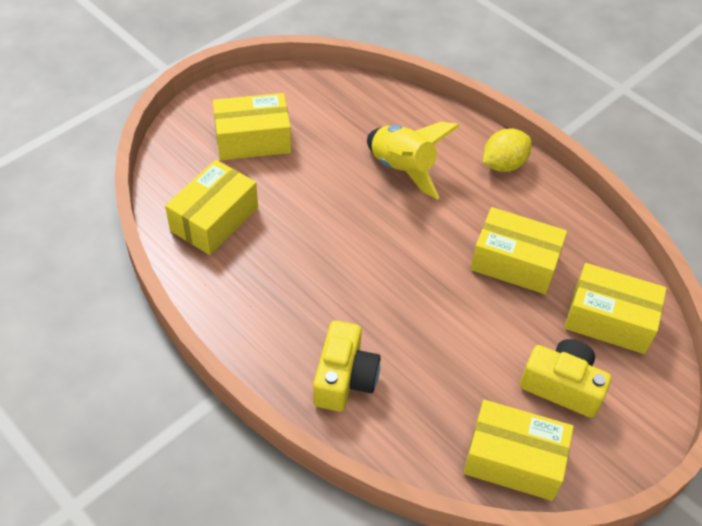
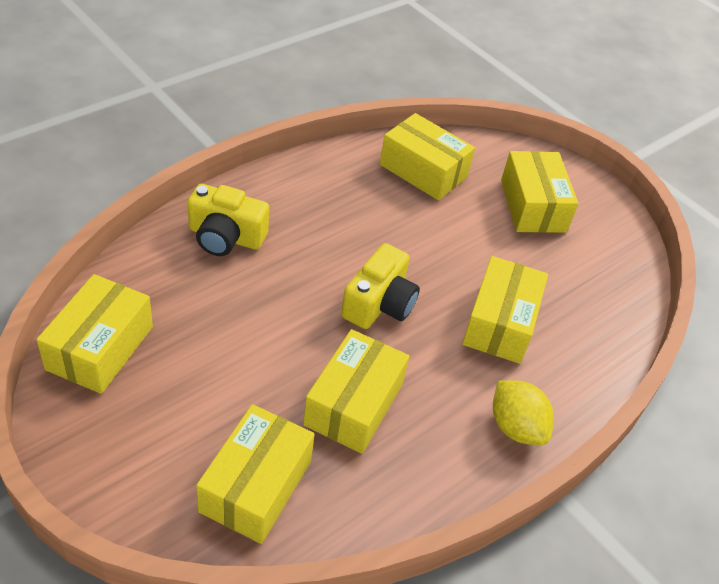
camera: 90 degrees right, 5 degrees down
(403, 169) = (500, 323): yellow rocket -> yellow box
(562, 386) = (174, 411): yellow camera -> yellow camera (379, 304)

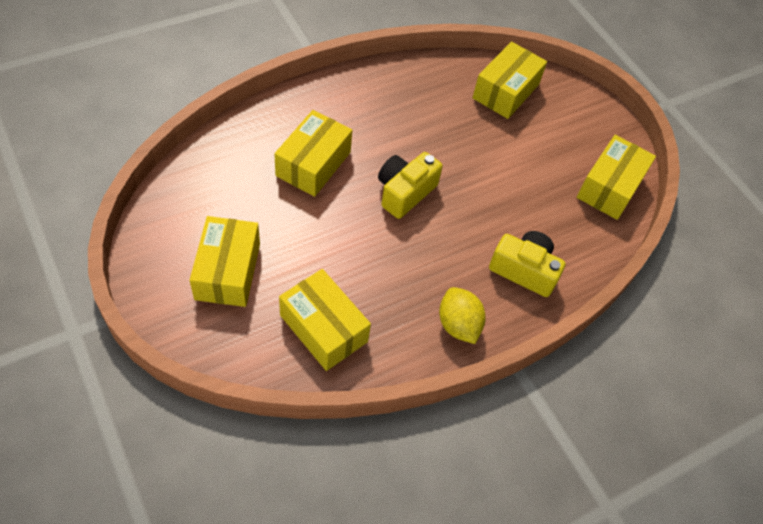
camera: 170 degrees left, 10 degrees up
(353, 404) = (439, 125): yellow box -> none
(516, 427) = (334, 95): yellow lemon -> yellow lemon (458, 325)

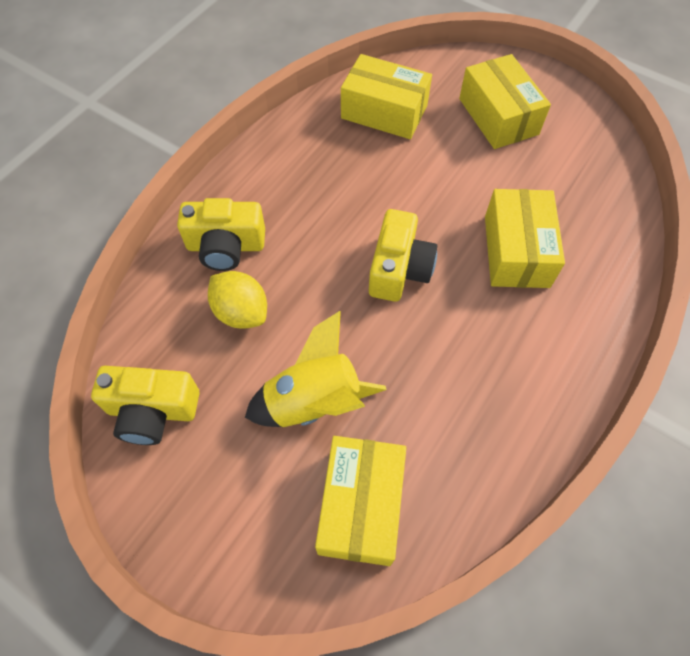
camera: 160 degrees right, 5 degrees up
(458, 325) = (269, 165): yellow lemon -> yellow lemon (241, 312)
(507, 146) = (314, 401): none -> yellow rocket
(610, 187) = (152, 411): yellow box -> yellow camera

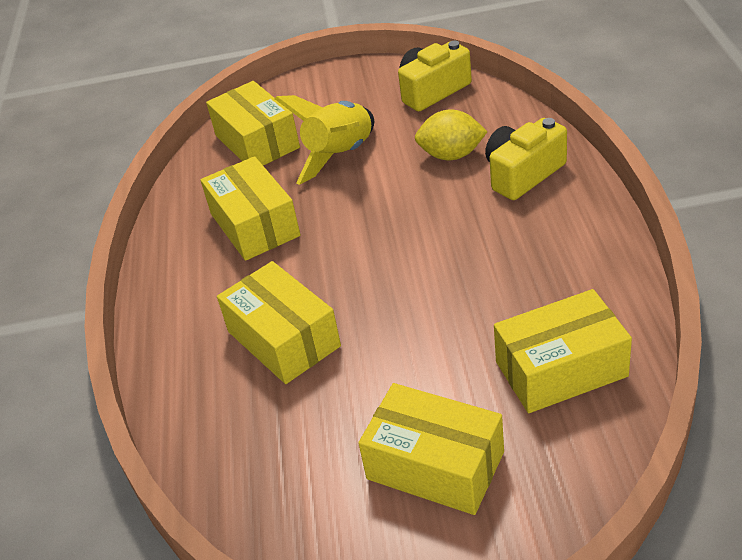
camera: 145 degrees right, 20 degrees down
(399, 269) = (371, 255): yellow camera -> none
(454, 381) = (254, 225): none -> yellow box

